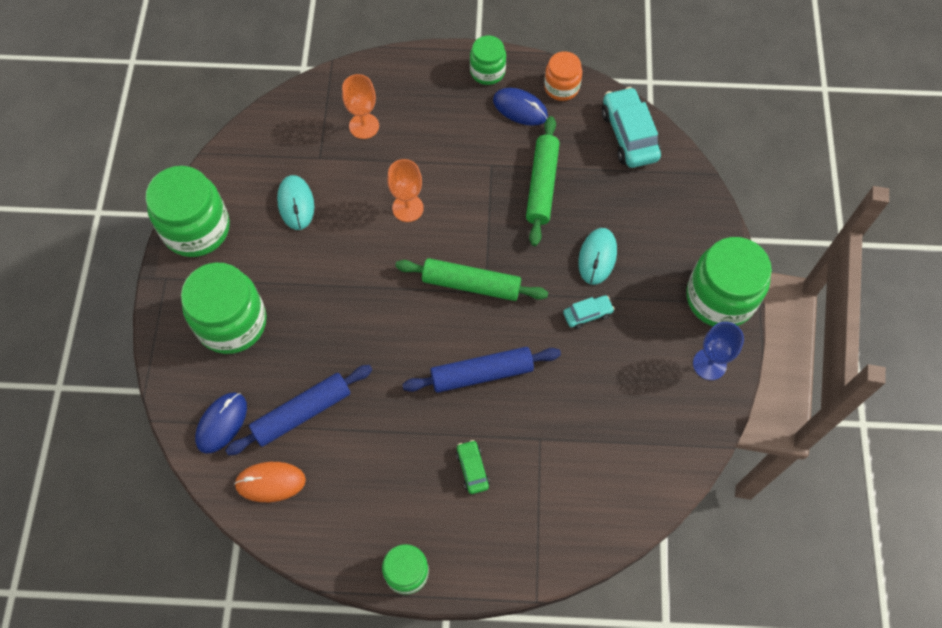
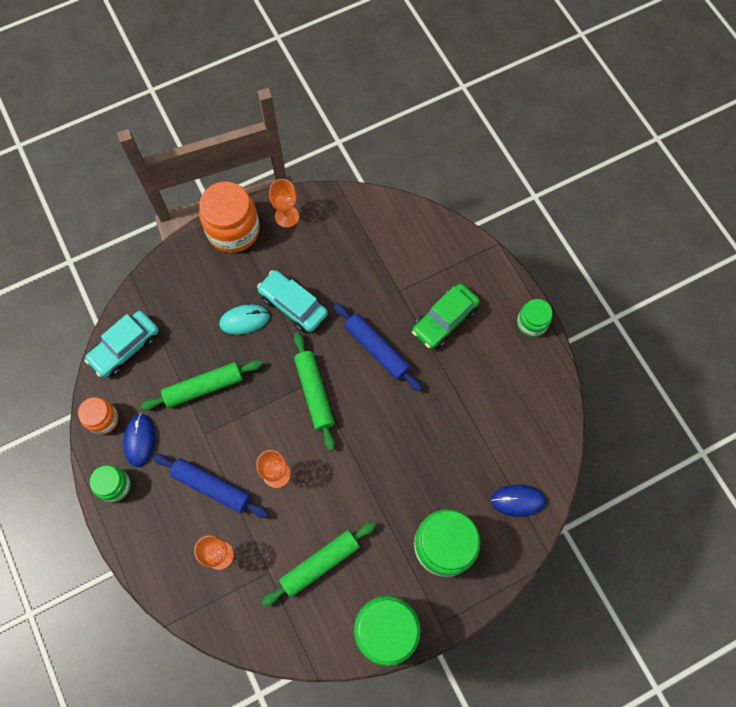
camera: 120 degrees left, 5 degrees up
(270, 482) = (534, 440): orange mouse -> none
(296, 203) = (320, 564): turquoise mouse -> green rolling pin
(302, 413) = (477, 450): blue rolling pin -> blue rolling pin (212, 487)
(472, 469) = (444, 320): green car -> green car, size x1.91
(587, 314) = (293, 305): turquoise car -> turquoise car, size x1.91
(709, 364) = (287, 216): blue goblet -> orange goblet
(720, 298) = (233, 230): green jar -> orange jar

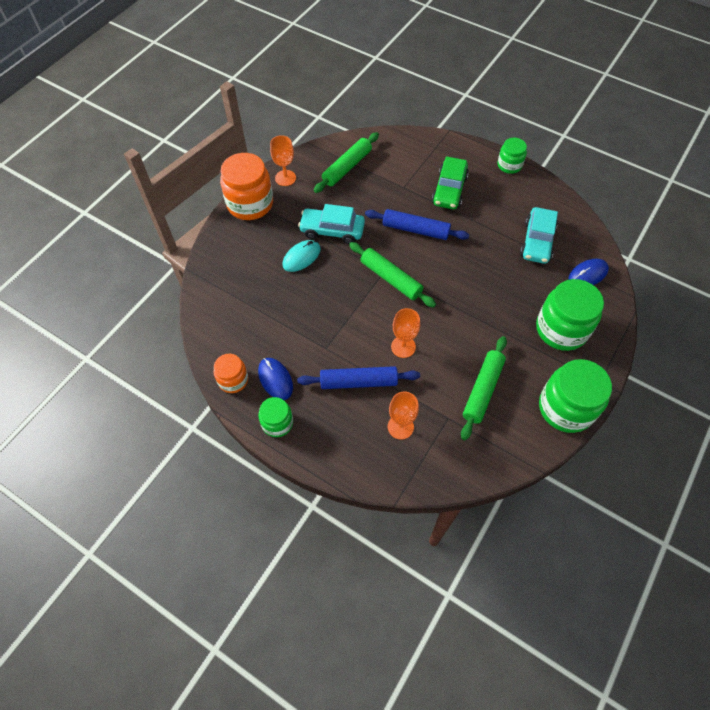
camera: 30 degrees left, 10 degrees down
(125, 348) = (217, 320): turquoise car -> turquoise car (537, 242)
(204, 387) = (302, 316): green rolling pin -> green rolling pin (347, 167)

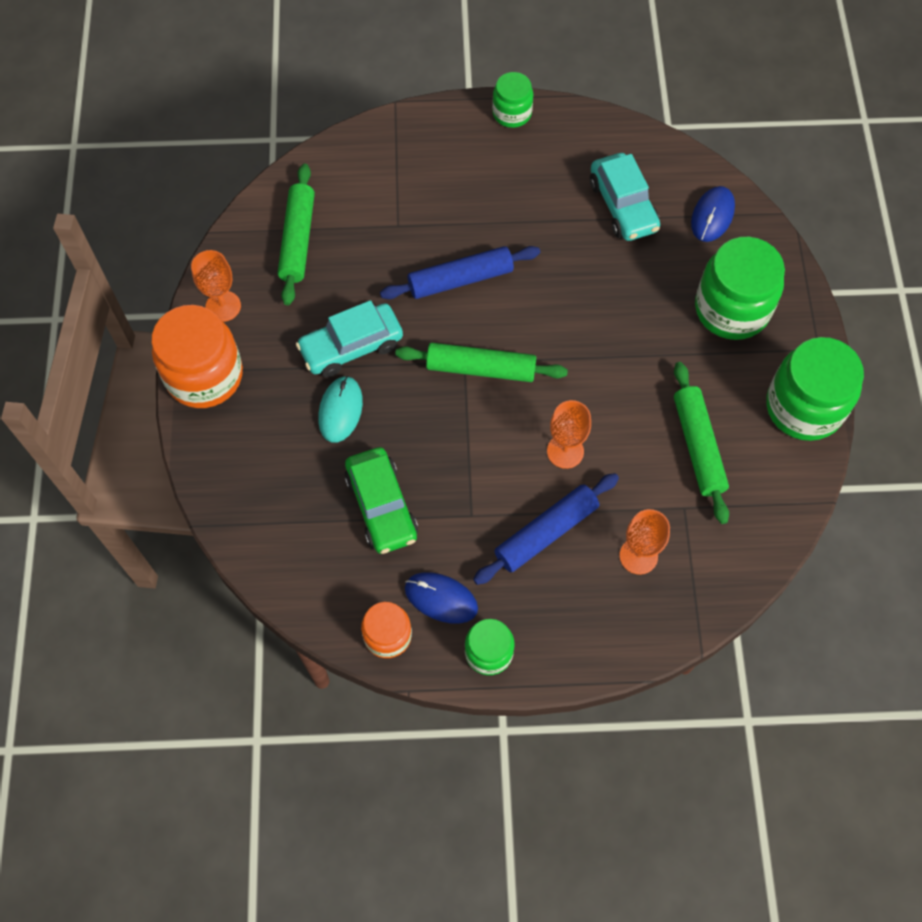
camera: 35 degrees left, 5 degrees up
(449, 190) = (461, 195): green car -> green car (381, 506)

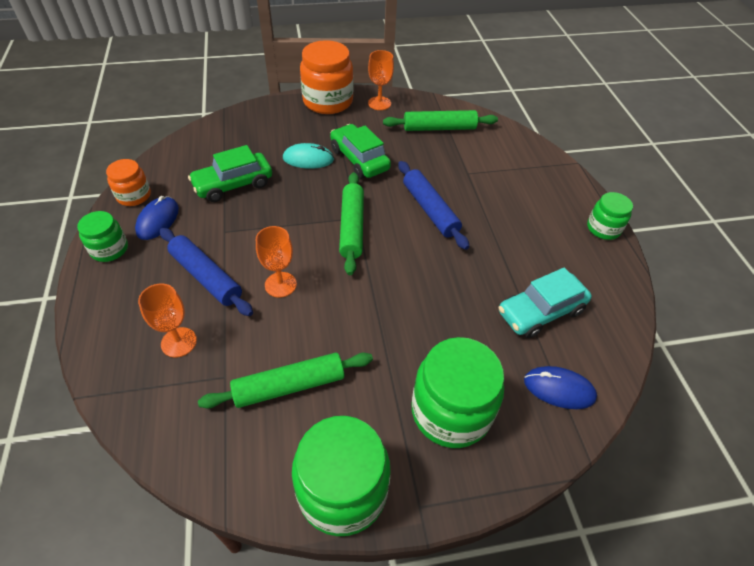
camera: 80 degrees right, 15 degrees down
(351, 347) = (359, 159): turquoise car -> green car

